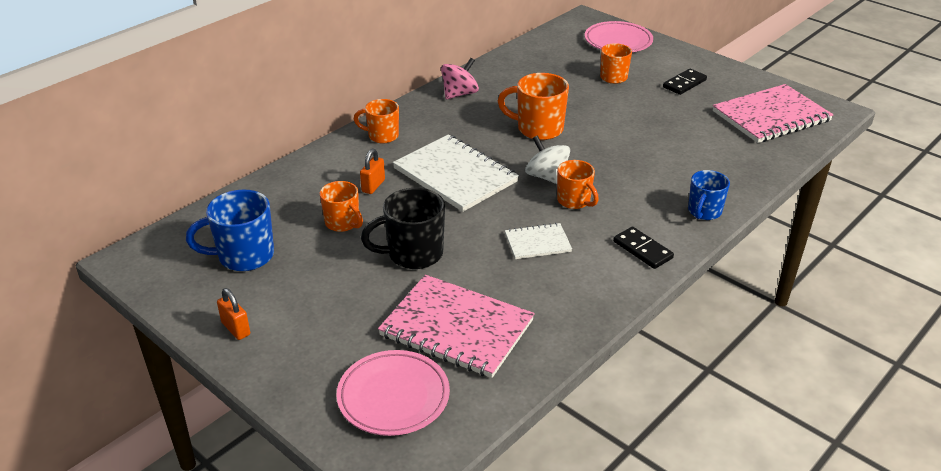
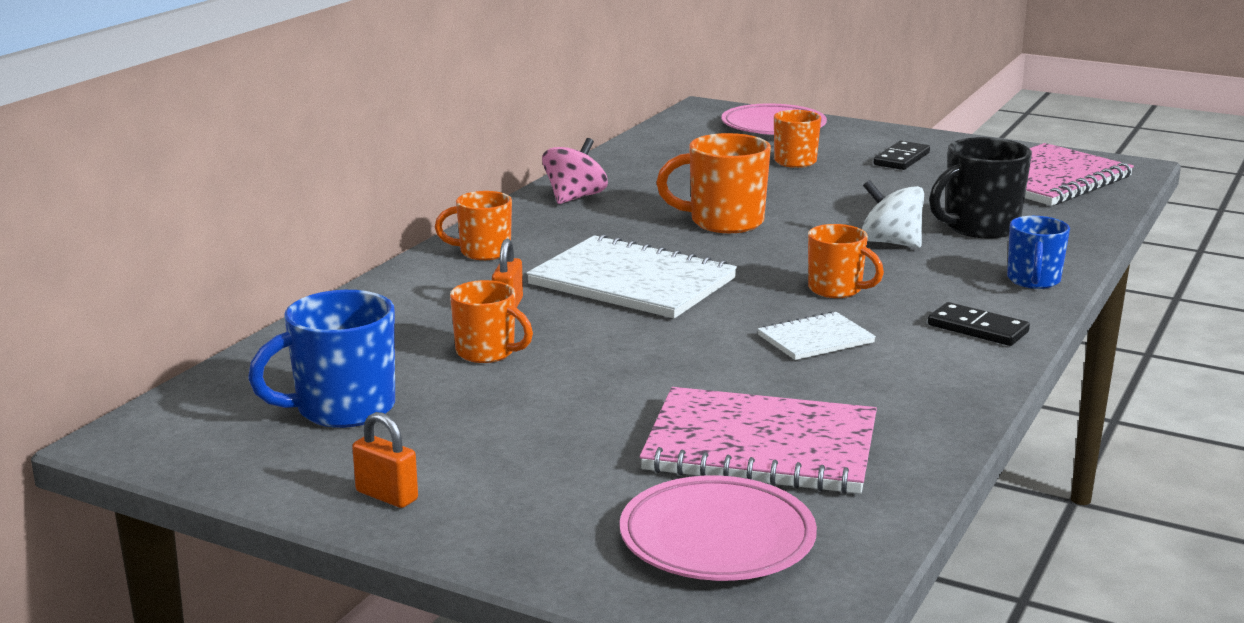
camera: 15 degrees left, 15 degrees down
(413, 254) = (629, 374): black mug -> black mug (979, 228)
(546, 177) = (775, 269): white spinning top -> white spinning top (890, 243)

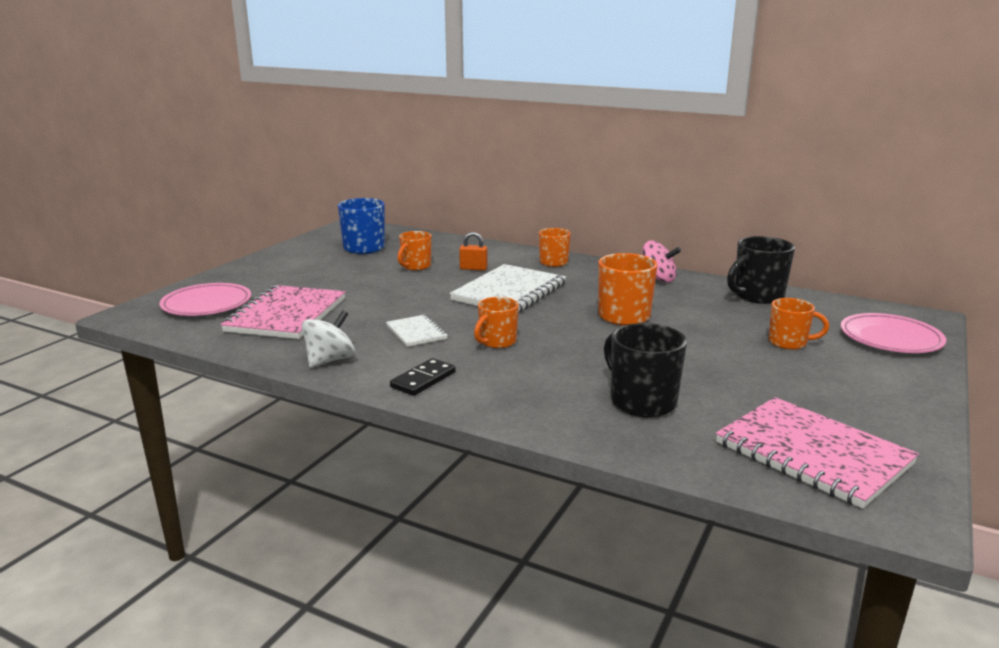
camera: 90 degrees right, 0 degrees up
(387, 496) = (282, 257): orange padlock -> none
(645, 159) = (757, 296): none -> black mug
(890, 243) = (594, 365): white spinning top -> white spinning top (330, 360)
(901, 159) = (830, 386): black domino -> none
(1033, 281) = (516, 410): blue mug -> none

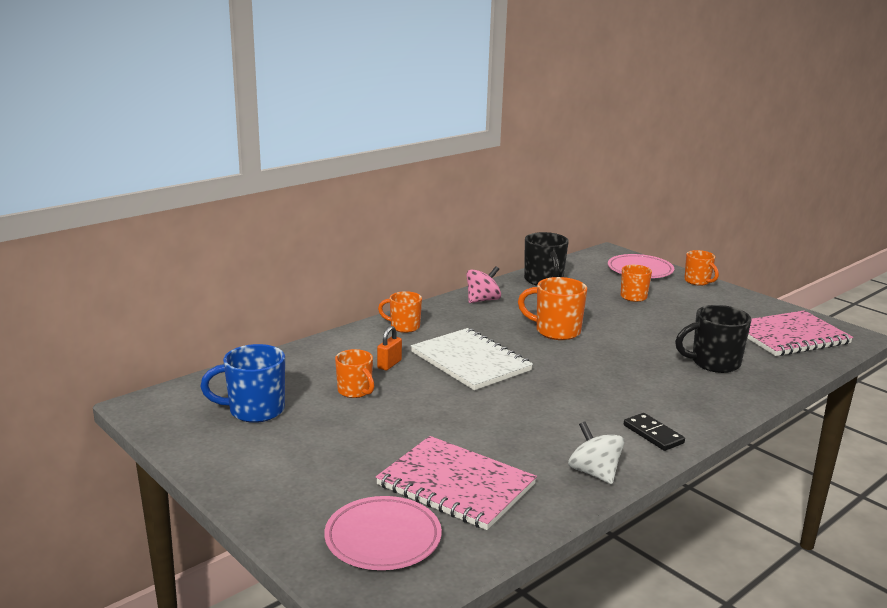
camera: 70 degrees left, 0 degrees up
(416, 332) = (546, 421): white notebook -> none
(497, 342) = (587, 390): orange mug -> orange mug (698, 281)

